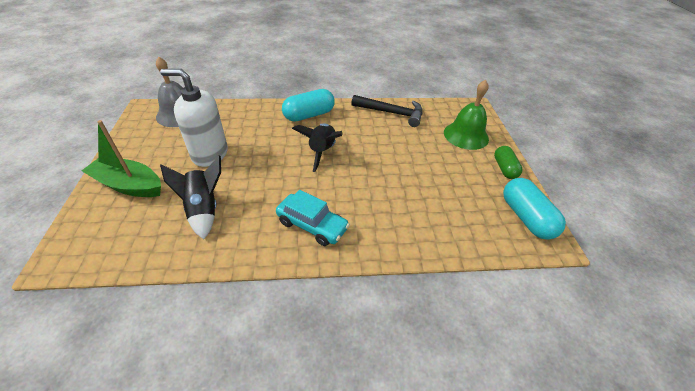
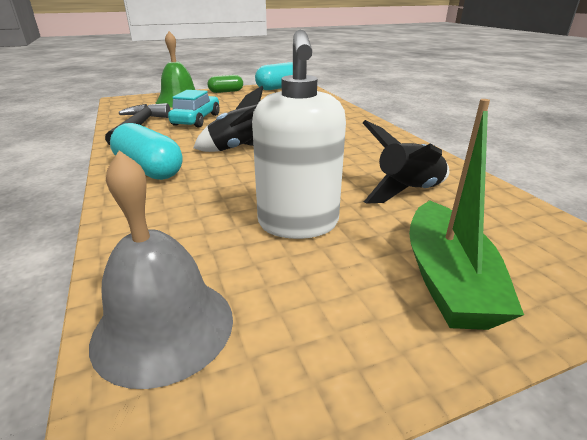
camera: 105 degrees left, 15 degrees down
(312, 225) = (359, 138): turquoise car -> turquoise car (196, 120)

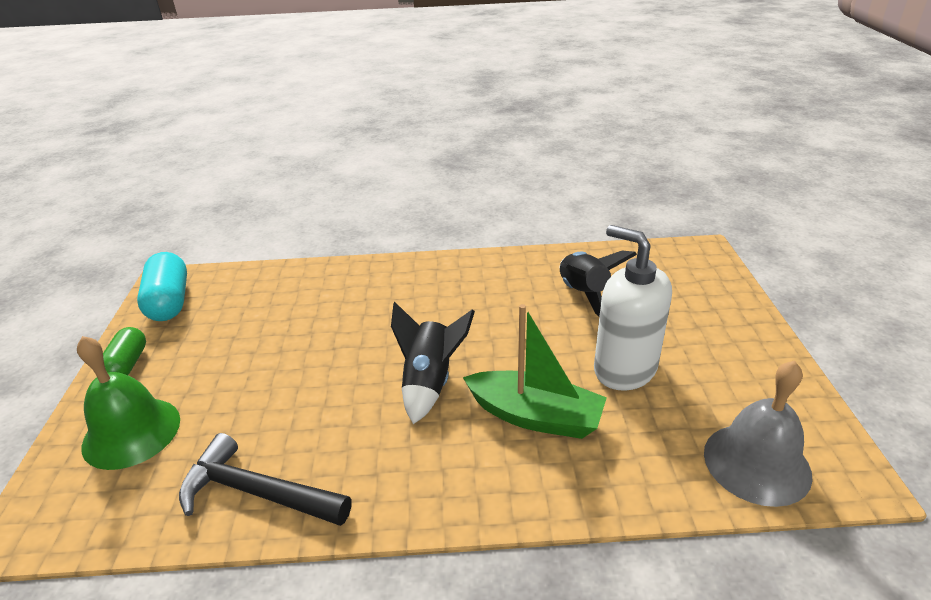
camera: 70 degrees left, 5 degrees up
(149, 170) = (458, 475): turquoise capsule -> none
(196, 120) = (271, 416): turquoise car -> none
(298, 224) = (624, 369): white soap dispenser -> white soap dispenser turned 150 degrees counterclockwise
(447, 279) = (707, 318): green boat -> green boat (535, 416)

